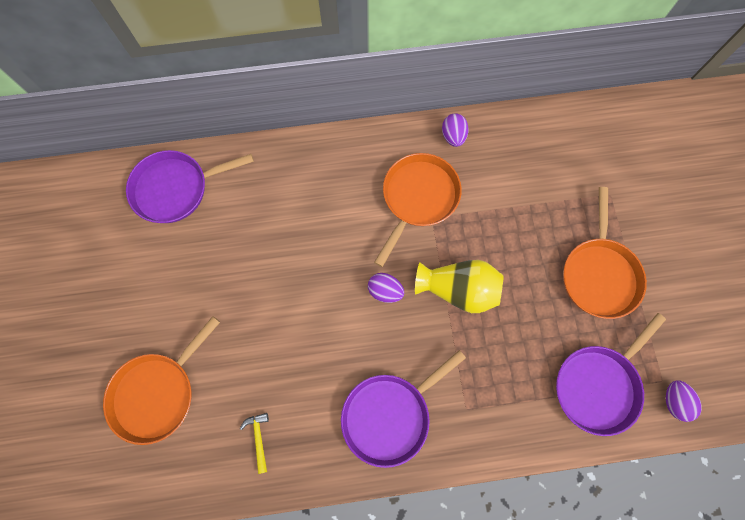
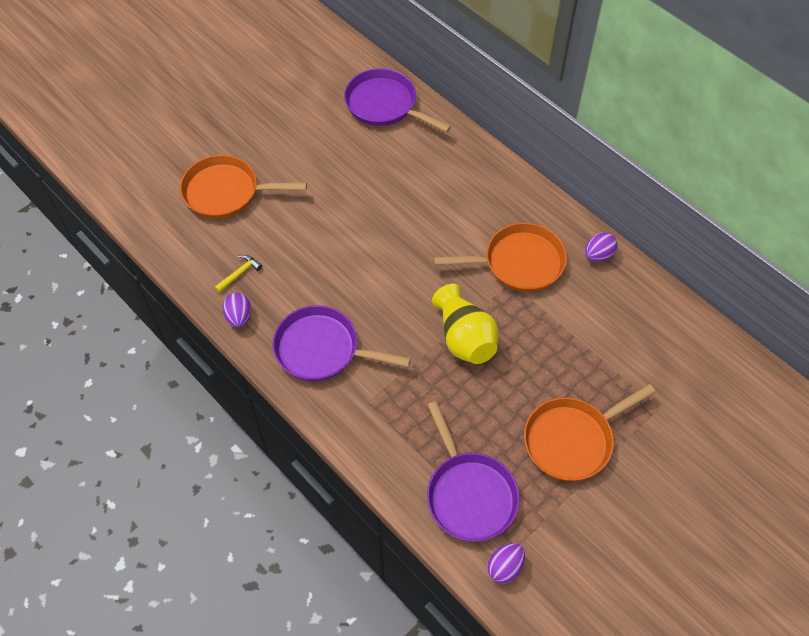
camera: 55 degrees right, 15 degrees down
(385, 291) = (419, 286): purple egg -> purple egg (239, 317)
(598, 385) = (469, 494): purple pan -> purple pan turned 120 degrees counterclockwise

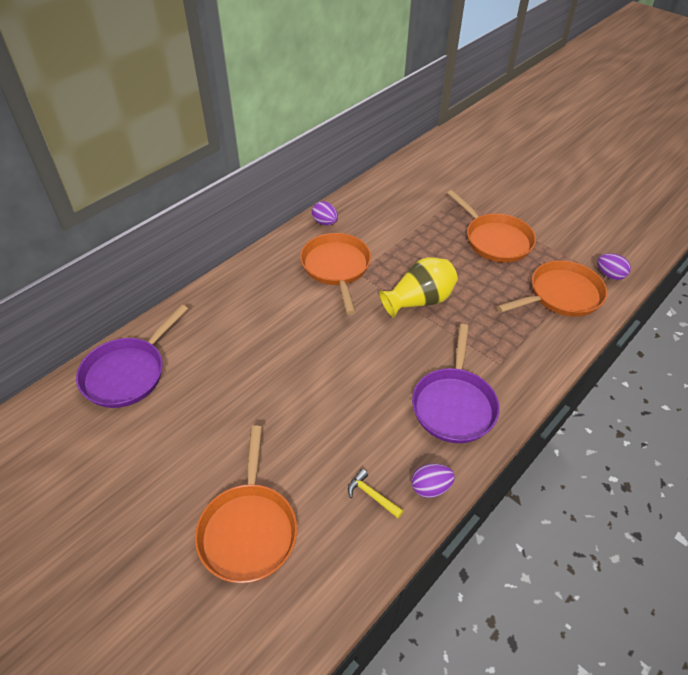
camera: 95 degrees left, 10 degrees down
(469, 494) = (561, 295): purple pan -> orange pan

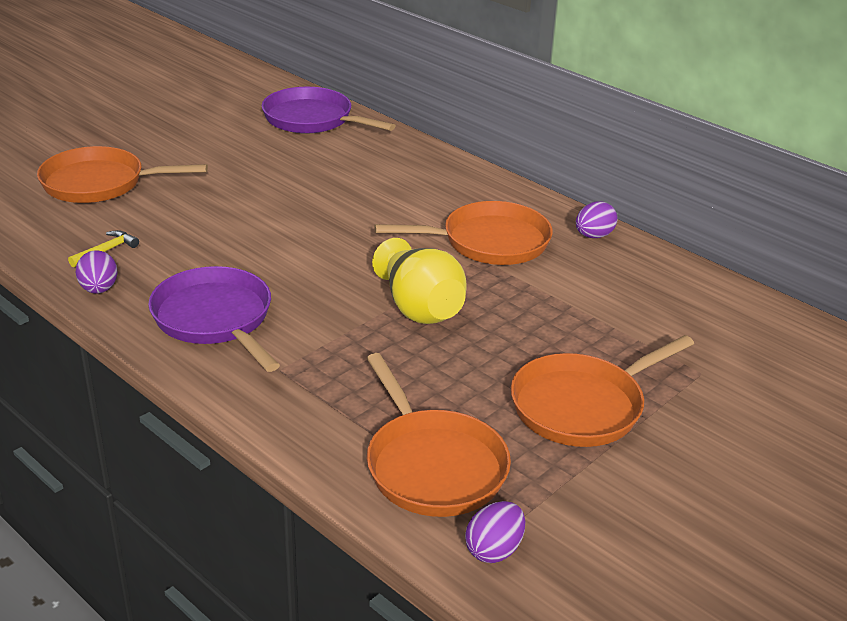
camera: 90 degrees right, 15 degrees down
(454, 404) = (215, 319): purple pan -> purple pan turned 45 degrees clockwise

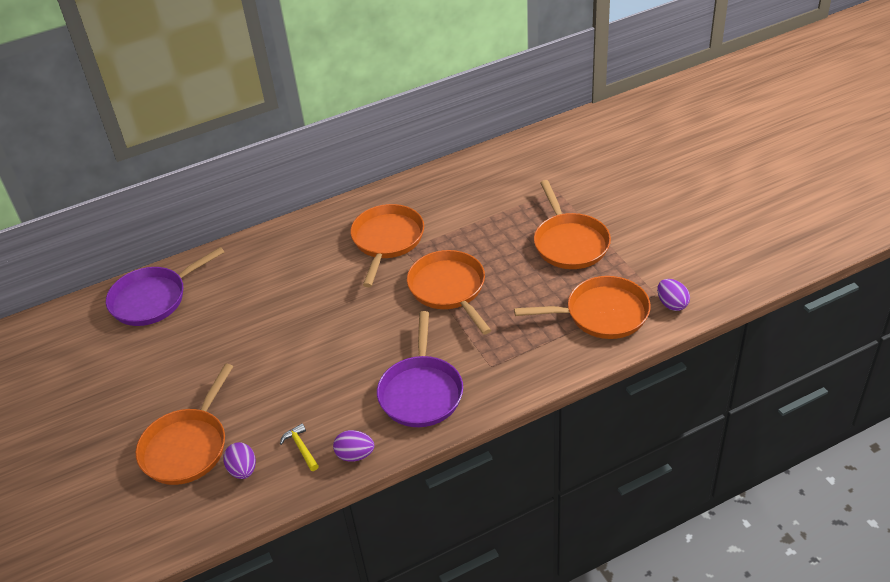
camera: 65 degrees left, 10 degrees up
(215, 319) = (421, 392): purple pan -> purple pan turned 75 degrees counterclockwise
(419, 308) = (449, 289): yellow vase -> orange pan
(593, 236) = (402, 192): purple egg -> purple egg (243, 470)

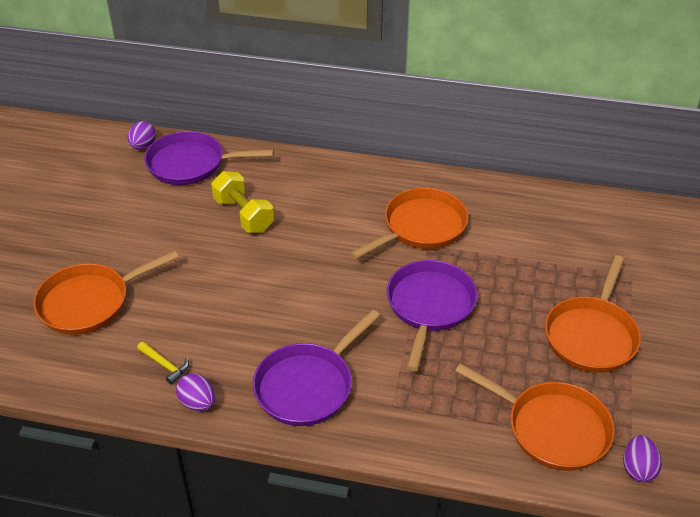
camera: 35 degrees right, 0 degrees up
(242, 310) = (243, 215): none -> yellow dumbbell
(243, 470) = (106, 351): purple egg -> purple egg (143, 146)
(301, 448) = (165, 365): yellow hammer -> yellow hammer turned 120 degrees clockwise
(449, 289) = (429, 306): orange pan -> purple pan

